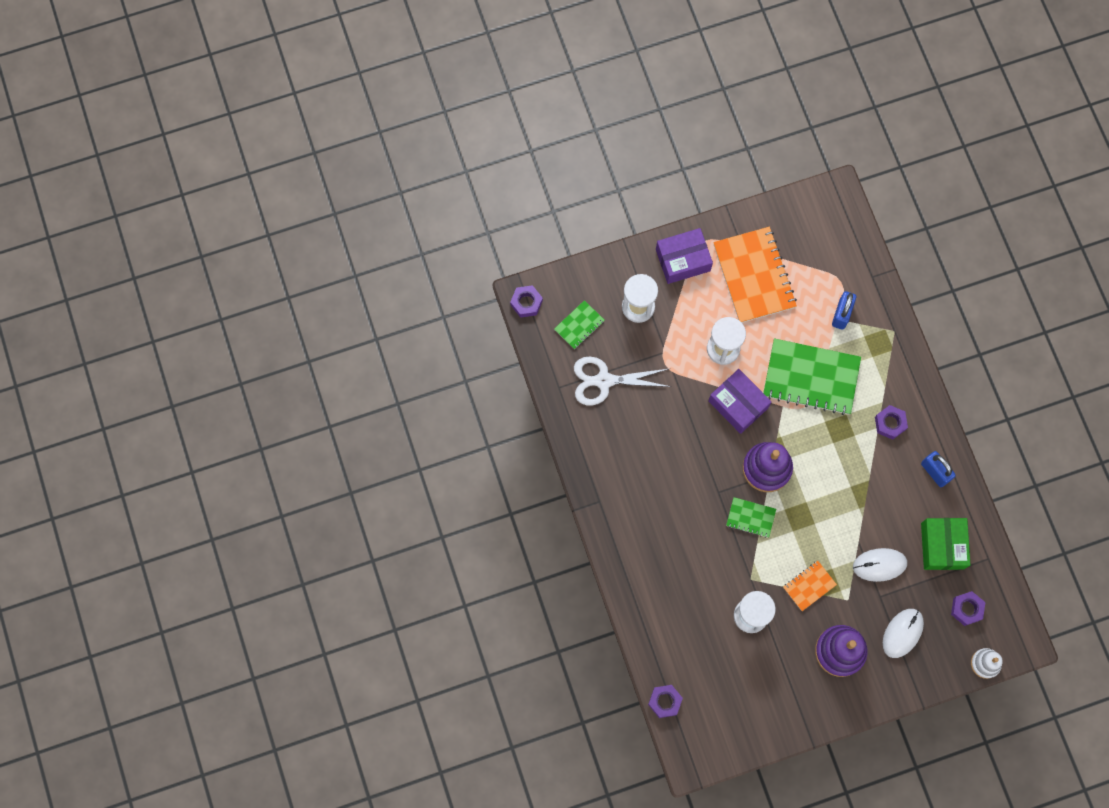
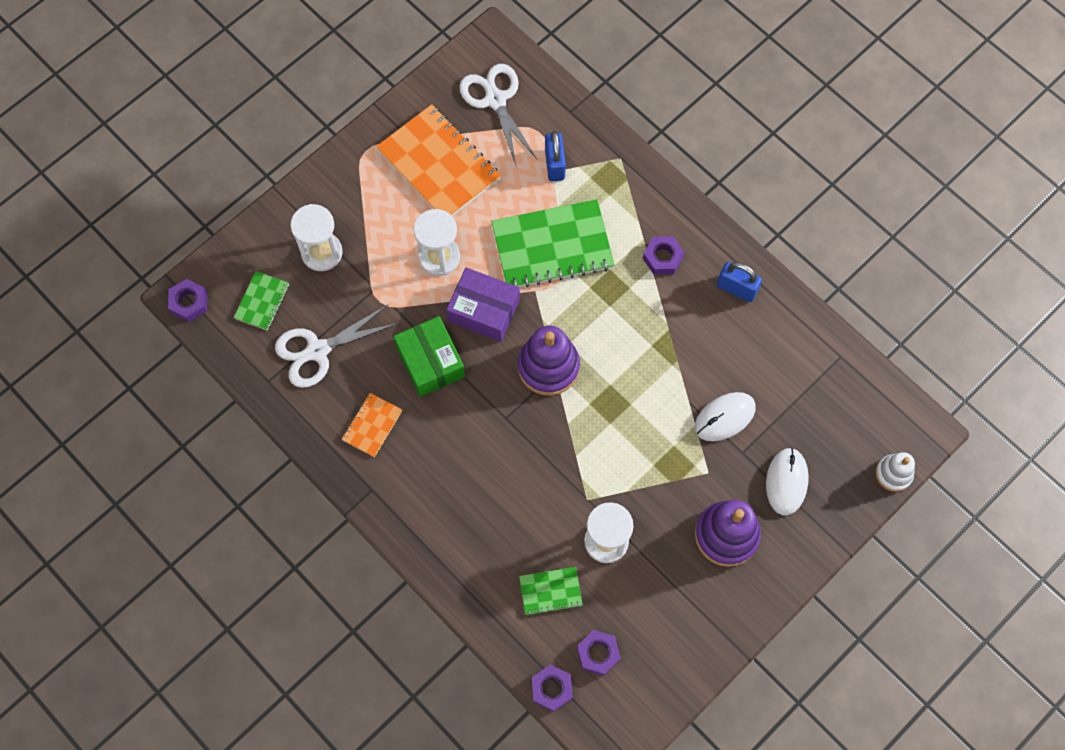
camera: 25 degrees left, 5 degrees down
(683, 260) = (350, 181): purple box -> none
(750, 517) = (555, 430): green notebook -> green notebook (550, 591)
(809, 586) = (657, 477): orange notebook -> orange notebook (372, 425)
(819, 243) = (495, 100): none -> white scissors
(942, 546) = (783, 365): green box -> green box (430, 362)
(966, 609) = (844, 422): purple nut -> purple nut (598, 653)

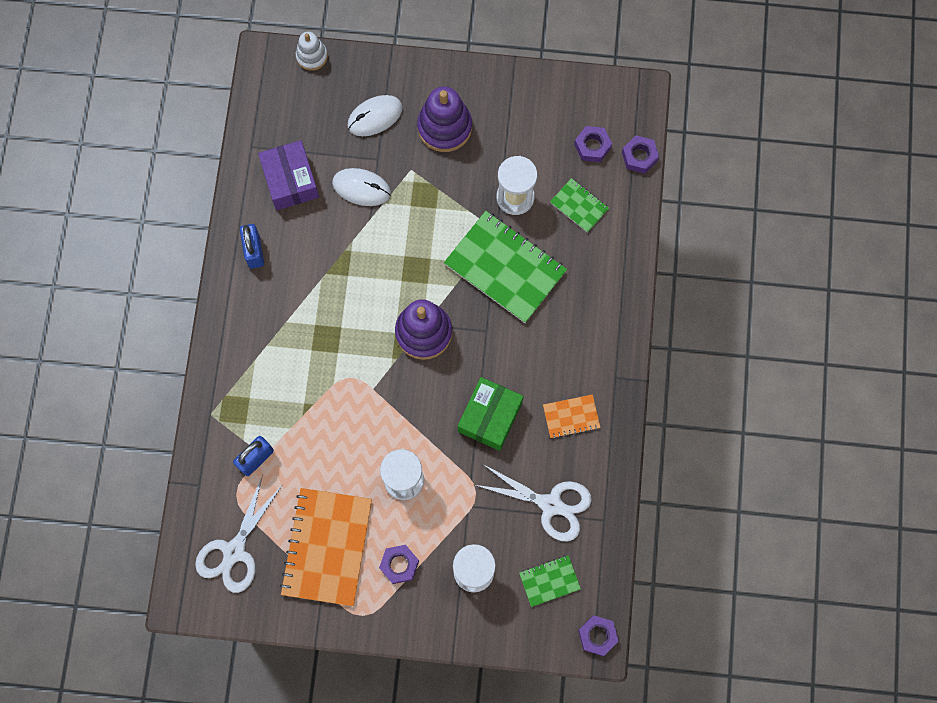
camera: 130 degrees left, 5 degrees up
(484, 310) = (419, 412): purple box -> purple box (290, 180)
(552, 246) = (326, 405): green notebook -> green notebook (505, 268)
(662, 258) = (271, 320): purple nut -> purple nut (399, 565)

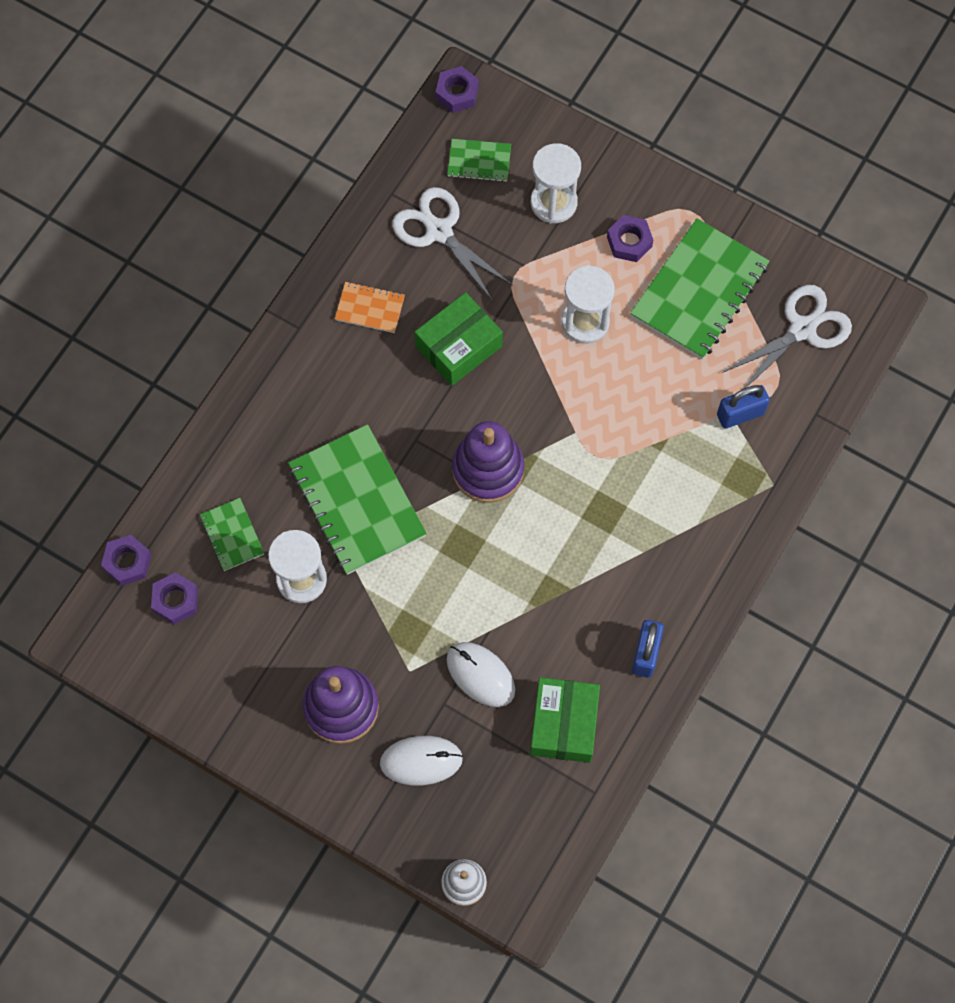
camera: 155 degrees left, 5 degrees down
(290, 180) = (564, 724): purple box -> green box
(327, 547) = (699, 291): orange notebook -> green notebook

